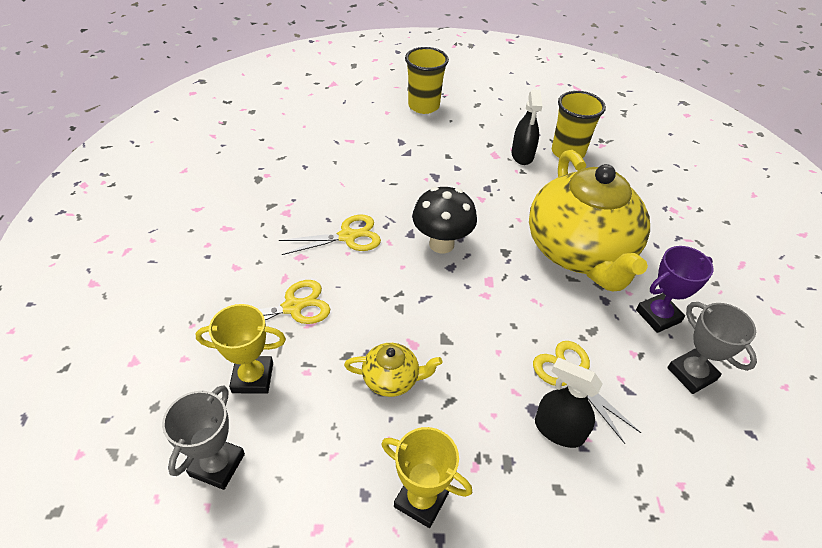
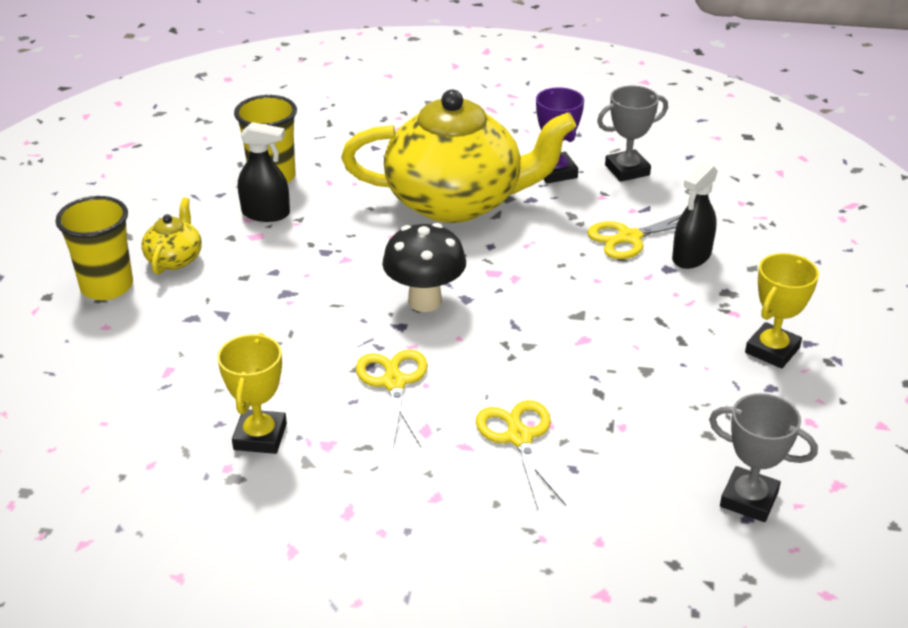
camera: 80 degrees left, 10 degrees down
(252, 378) = (630, 473): yellow trophy -> yellow trophy (260, 436)
(392, 379) = (632, 359): yellow teapot -> yellow teapot (174, 259)

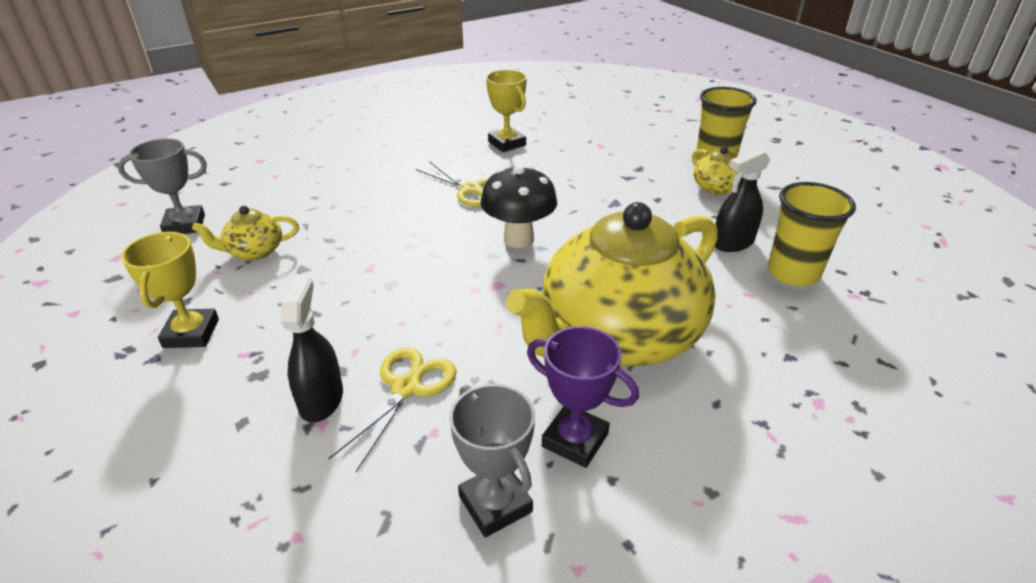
camera: 140 degrees right, 0 degrees up
(519, 438) = (362, 196): yellow scissors -> none
(627, 170) = (495, 504): grey trophy -> grey trophy turned 60 degrees counterclockwise
(683, 415) = (254, 251): none -> yellow teapot

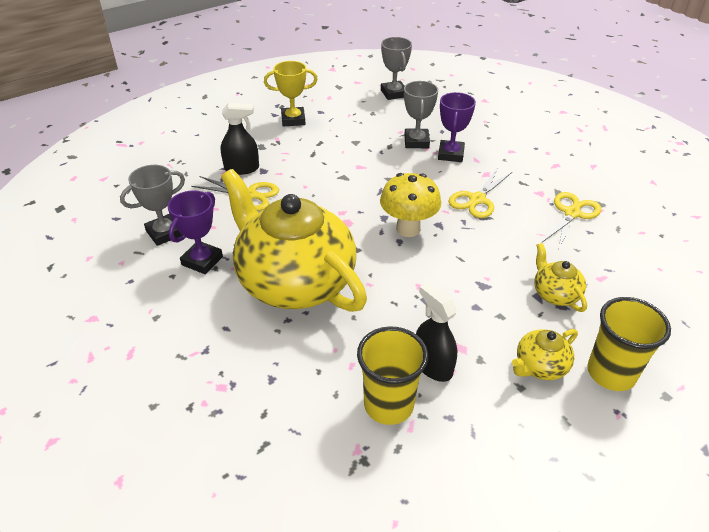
camera: 85 degrees right, 5 degrees up
(254, 251) = (370, 122): yellow teapot -> yellow teapot (555, 294)
(330, 217) = (416, 142): none -> grey trophy
(373, 196) = (450, 154): none -> purple trophy
(507, 143) = (572, 213): yellow trophy -> yellow scissors
(518, 239) = (408, 229): black mushroom -> yellow mushroom

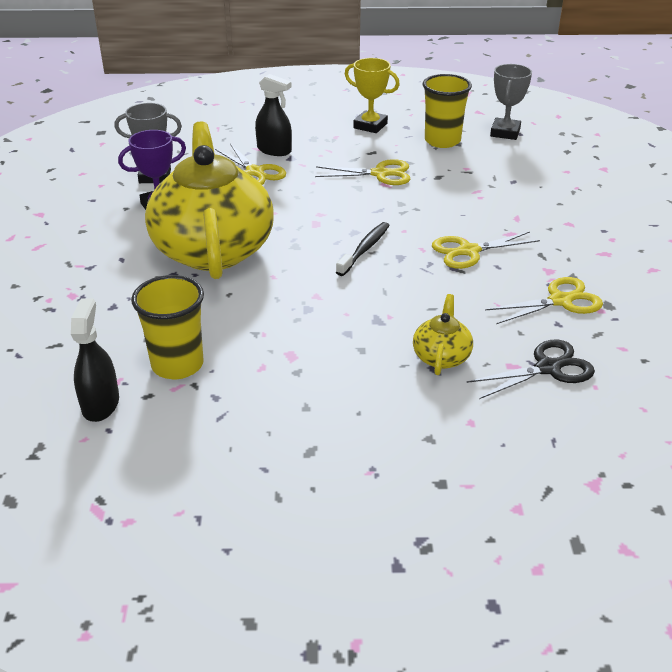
camera: 35 degrees right, 5 degrees down
(347, 159) = (380, 174): none -> yellow scissors
(408, 229) = (364, 249): yellow mushroom -> black toothbrush
(416, 142) = (471, 182): grey trophy -> none
(432, 365) = (249, 356): black spray bottle -> black spray bottle (100, 404)
(450, 154) = (494, 204): purple trophy -> none
(540, 366) = (345, 402): yellow teapot -> none
(611, 373) = (408, 439): yellow cup -> yellow cup (442, 141)
(622, 269) = (547, 368): none -> black scissors

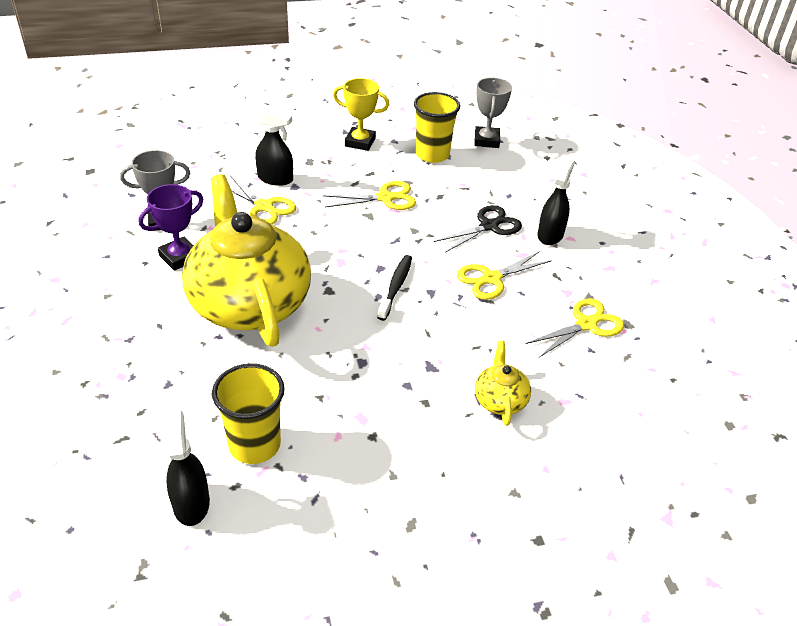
camera: 15 degrees left, 5 degrees up
(547, 219) = (550, 235): none -> black spray bottle
(547, 368) = (595, 400): black scissors -> black scissors (488, 226)

